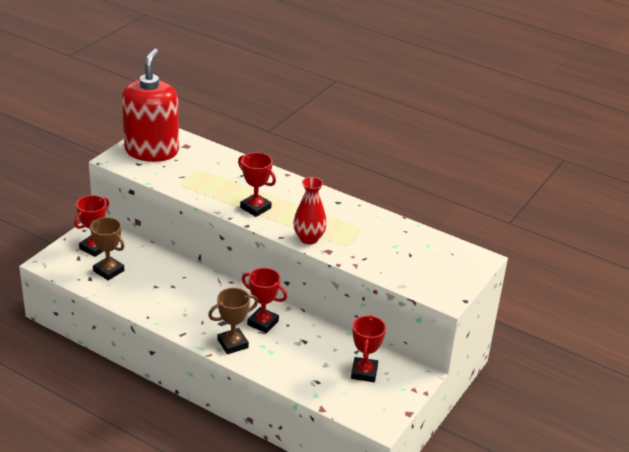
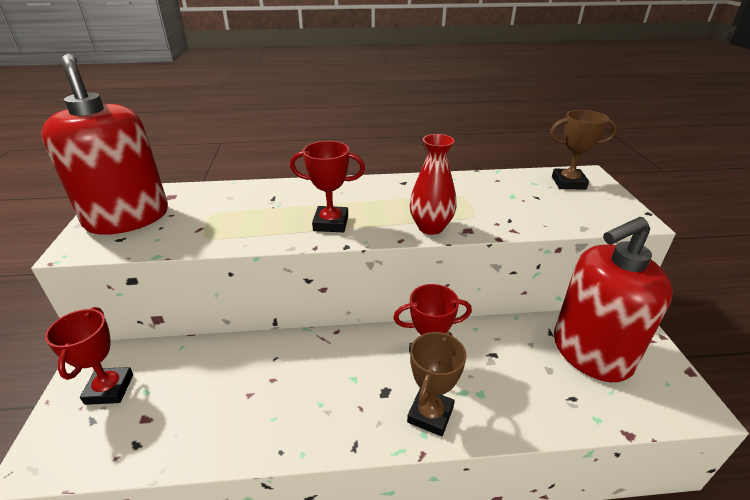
camera: 35 degrees left, 0 degrees up
(108, 271) = (159, 413): brown trophy -> brown trophy (568, 183)
(364, 372) = (590, 352): red trophy -> red soap dispenser

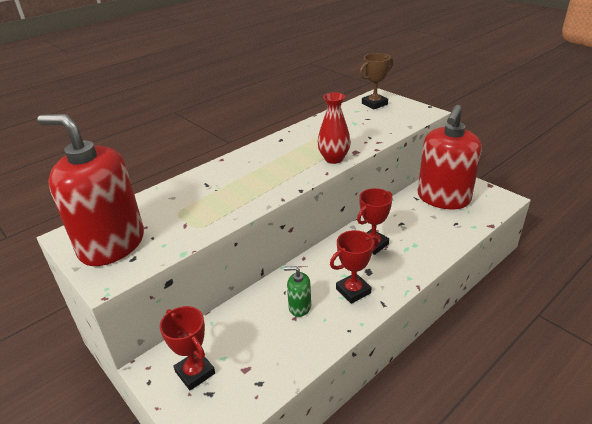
camera: 35 degrees left, 0 degrees up
(268, 385) = (299, 307): none -> green soap dispenser
(331, 223) = (271, 182): red trophy -> red trophy (353, 291)
(430, 414) = (402, 268): brown trophy -> none

